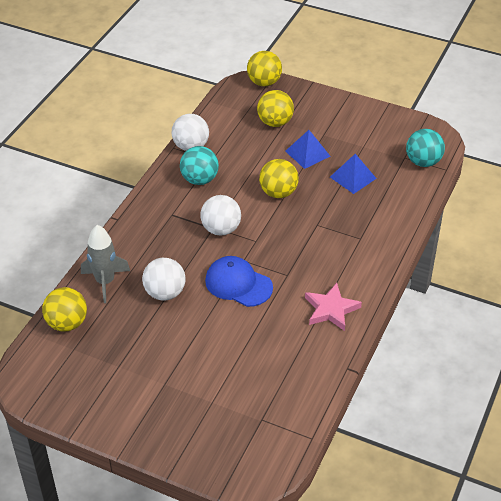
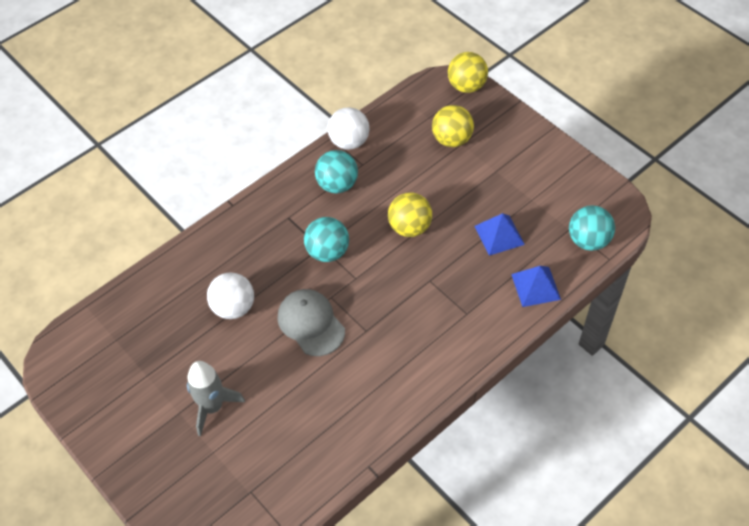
camera: 25 degrees right, 10 degrees up
(67, 323) = (124, 308): yellow ball -> none
(105, 282) = (184, 274): grey rocket -> grey rocket (212, 407)
(221, 229) = (327, 252): white ball -> turquoise ball
(238, 284) = (311, 323): blue cap -> grey cap
(307, 153) = (466, 189): blue pyramid -> blue pyramid (535, 286)
(331, 309) = (389, 389): pink star -> none

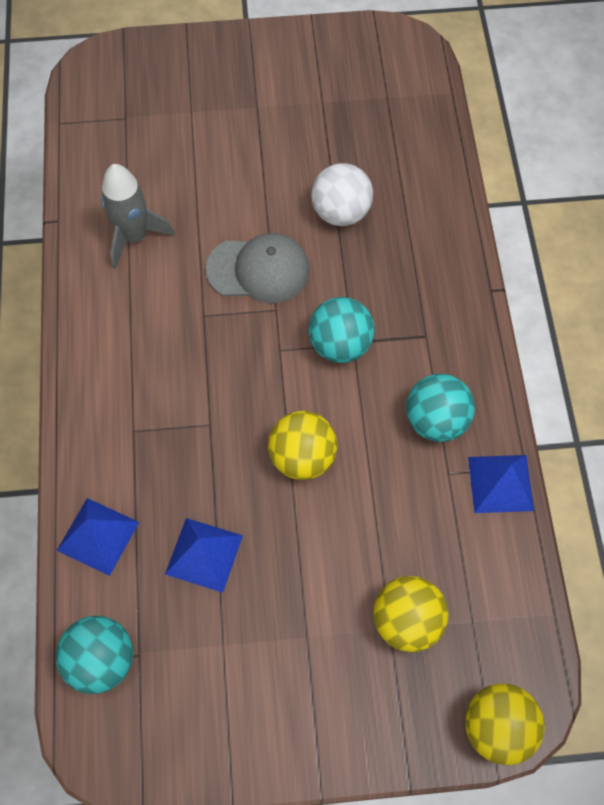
camera: 125 degrees right, 10 degrees up
(212, 407) = (238, 134): grey rocket -> grey rocket (134, 237)
(349, 142) = (500, 483): white ball -> blue pyramid

